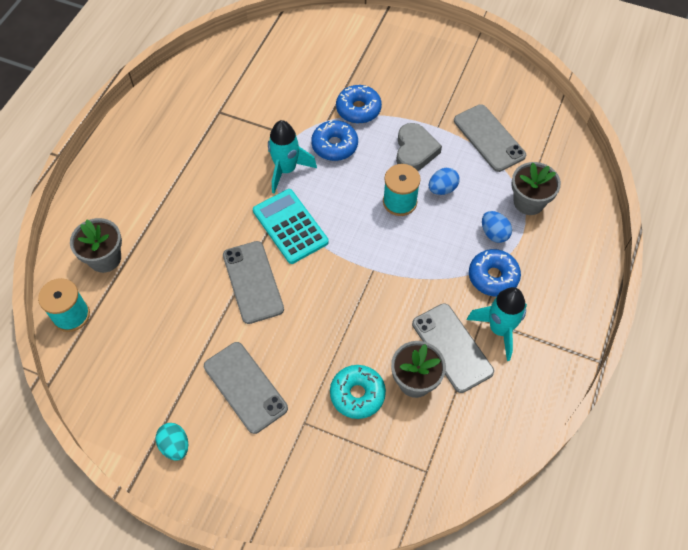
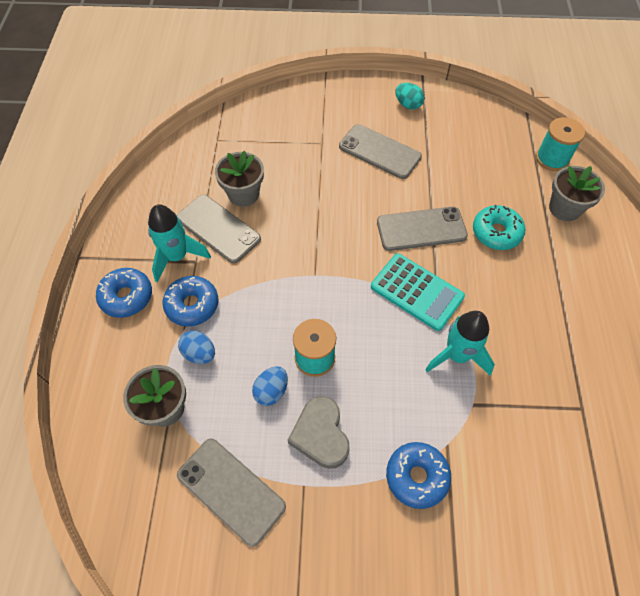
camera: 160 degrees right, 0 degrees up
(253, 282) = (421, 229): grey phone -> grey phone turned 60 degrees counterclockwise
(334, 145) = (420, 408): blue donut -> blue donut (126, 297)
(357, 394) = (288, 171): turquoise donut -> turquoise donut (496, 232)

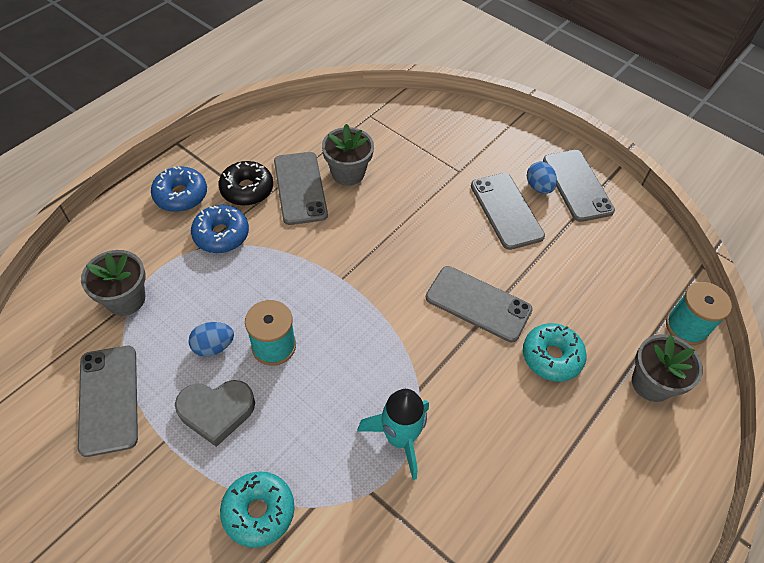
camera: 35 degrees right, 5 degrees down
(177, 257) = (247, 189): turquoise rocket -> black donut
(199, 353) = (190, 276): blue egg -> blue egg (538, 187)
(320, 434) = (216, 411): grey heart -> grey heart turned 120 degrees counterclockwise
(408, 105) = (577, 185): turquoise egg -> grey phone
(416, 476) = (259, 511): blue donut -> turquoise donut
(417, 292) = (418, 355): turquoise calculator -> none

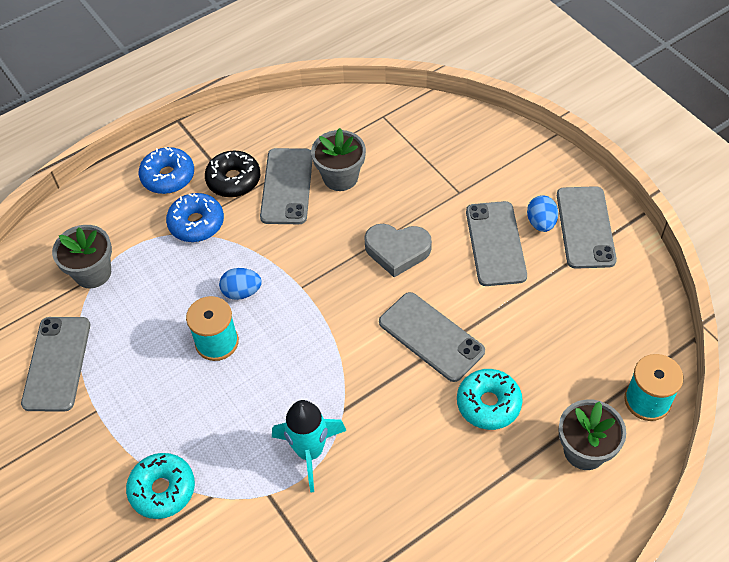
camera: 20 degrees right, 0 degrees up
(213, 346) = (161, 332): blue egg -> blue egg (242, 292)
(216, 411) = (148, 393): grey heart -> grey heart (397, 251)

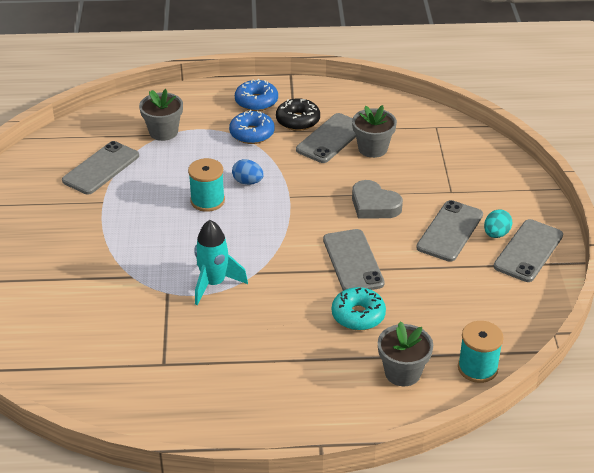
camera: 30 degrees right, 15 degrees down
(162, 489) = (106, 259): turquoise donut -> none
(541, 223) = (496, 234): blue egg -> turquoise egg

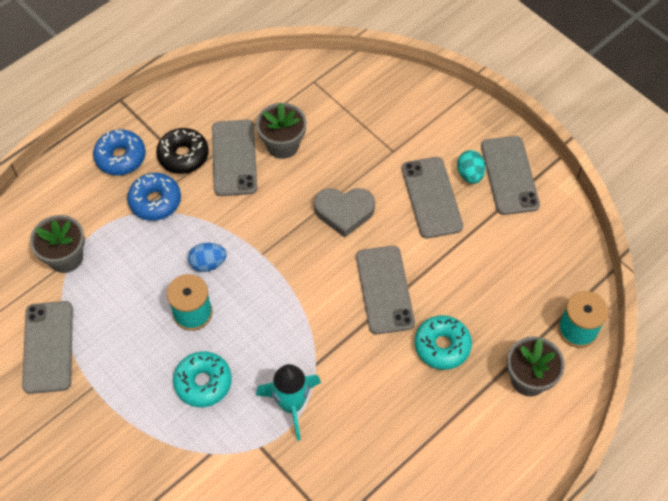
camera: 40 degrees left, 20 degrees up
(171, 239) = (203, 382): none -> turquoise donut
(353, 261) = (384, 290): grey phone -> grey phone turned 45 degrees clockwise

